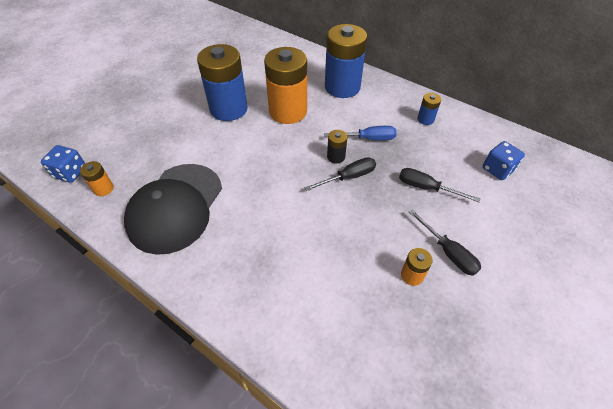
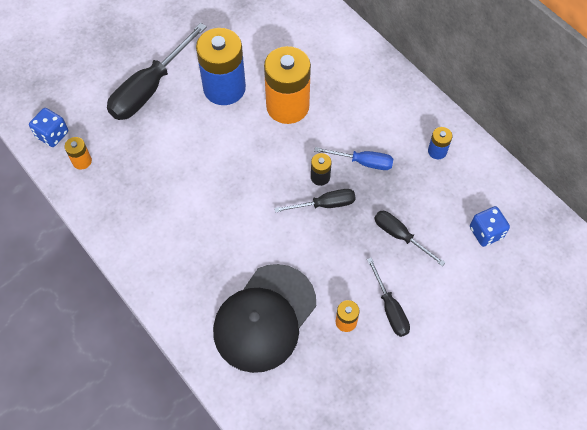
camera: 15 degrees right, 10 degrees up
(161, 120) = (150, 88): none -> black screwdriver
(175, 207) = (146, 198): black cap -> black cap (264, 318)
(342, 87) = (360, 84): blue battery -> none

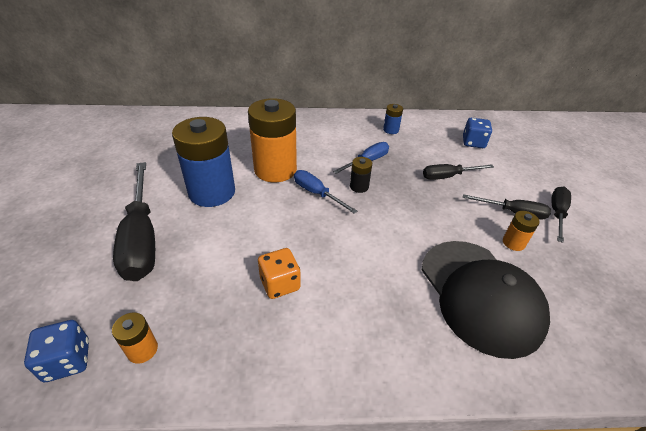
camera: 55 degrees left, 20 degrees down
(177, 192) = (280, 284): none -> orange dice
(284, 154) = (317, 193): none -> blue screwdriver
(325, 204) = (387, 197): black screwdriver -> black screwdriver (557, 213)

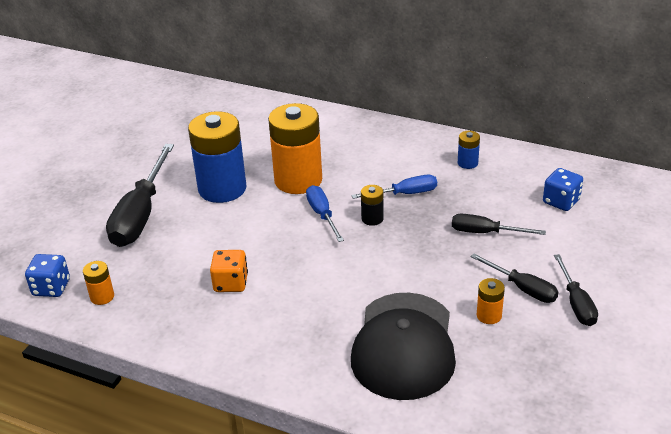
camera: 30 degrees right, 5 degrees down
(557, 213) = (576, 303): black screwdriver -> black screwdriver turned 120 degrees clockwise

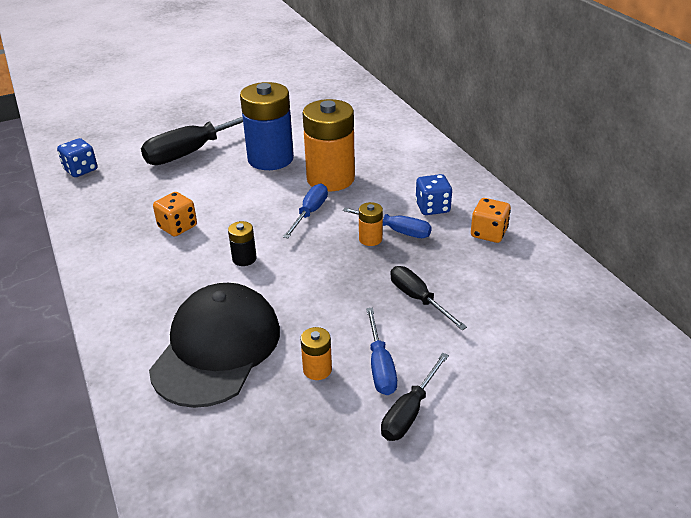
camera: 40 degrees right, 0 degrees up
(102, 297) = (96, 191): orange battery -> orange battery (370, 239)
(372, 219) = (342, 236): black battery -> black battery (244, 259)
(404, 346) = (217, 348): black cap -> black cap turned 150 degrees clockwise
(467, 163) = (488, 233): blue battery -> orange dice
(522, 288) = (380, 366): black screwdriver -> blue screwdriver
(561, 201) = (531, 312): blue dice -> blue dice (432, 207)

